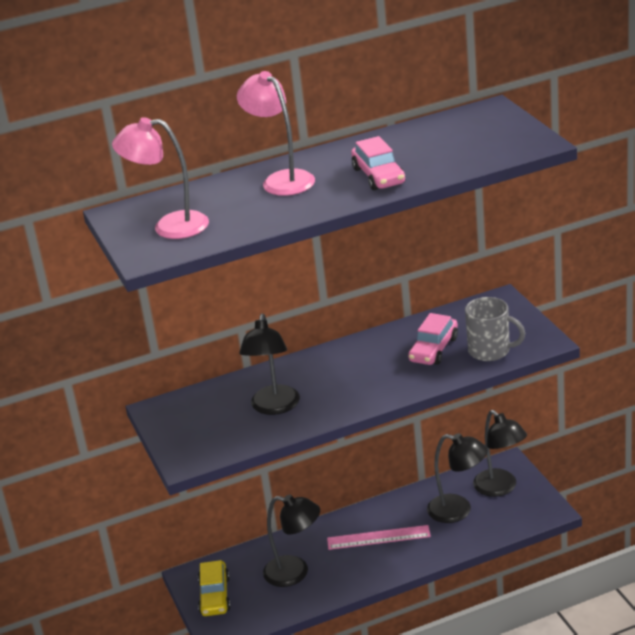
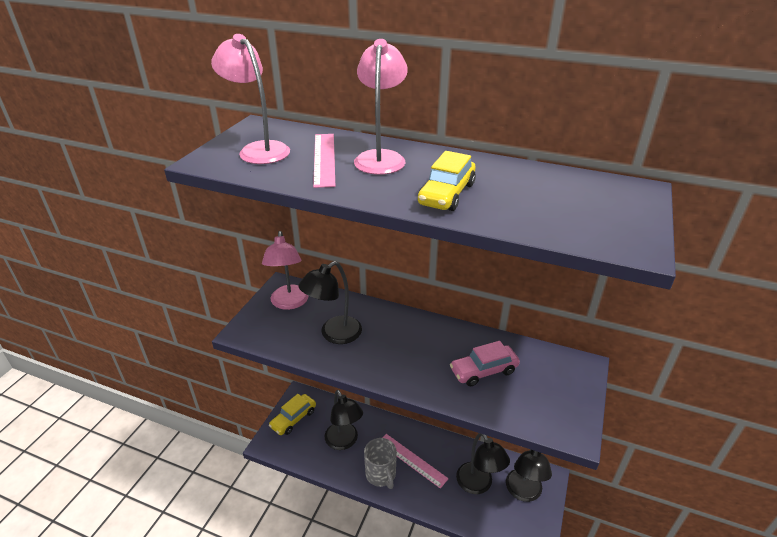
camera: 40 degrees right, 5 degrees up
(189, 415) = (289, 303): none -> pink lamp
(240, 203) = (324, 159): none -> pink ruler
(378, 176) = (446, 194): pink car -> yellow car
(490, 351) = (521, 405): grey mug -> grey mug (381, 474)

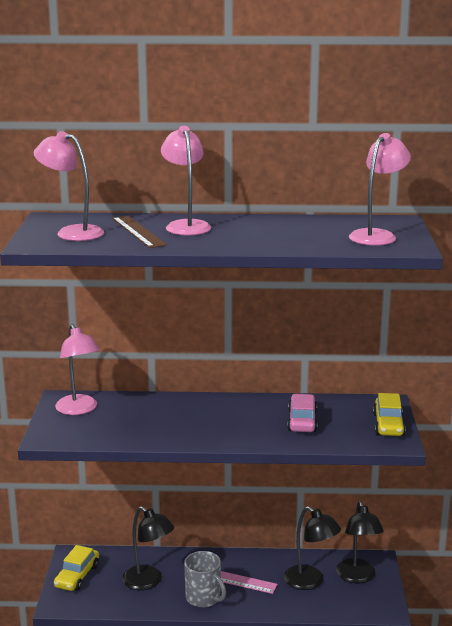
camera: 20 degrees left, 15 degrees down
(324, 159) = (138, 231): pink ruler -> brown ruler
(334, 334) = (144, 423): black lamp -> none
(446, 194) = (259, 239): yellow car -> yellow car (388, 425)
(483, 370) = (302, 421): pink car -> pink car turned 135 degrees clockwise
(597, 213) = (377, 235): none -> pink lamp

